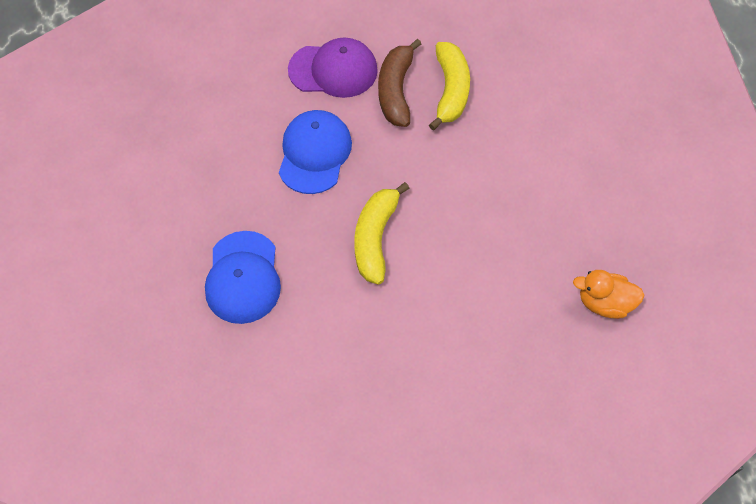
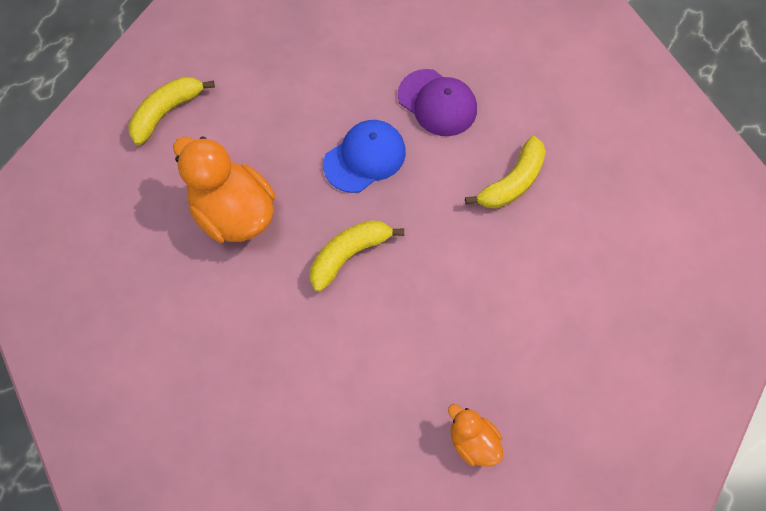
camera: 40 degrees right, 5 degrees up
(96, 239) = (167, 112): none -> yellow banana
(243, 277) = (234, 213): blue cap -> orange duck
(396, 90) = (470, 152): brown banana -> none

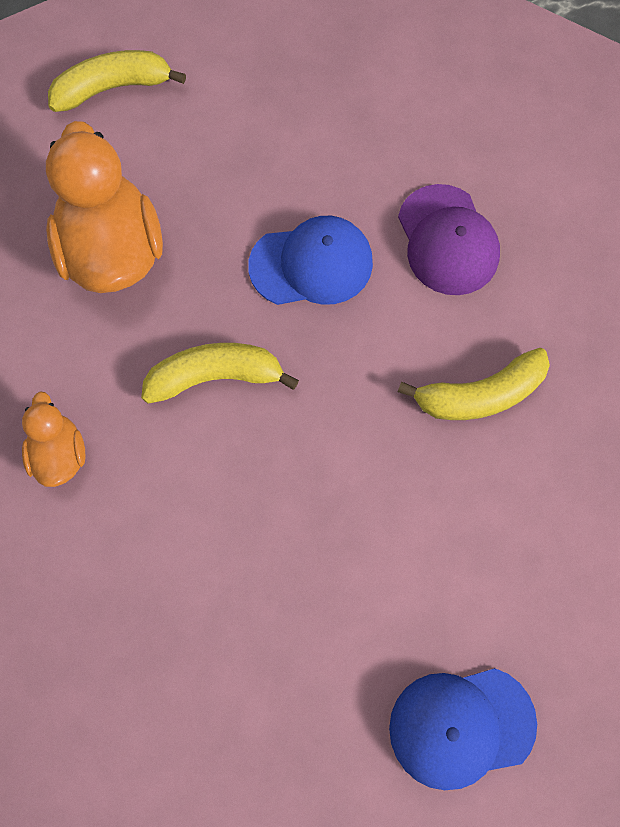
camera: 30 degrees right, 5 degrees up
(473, 441) = (217, 699): orange duck -> orange duck (60, 454)
(619, 373) = (461, 726): none -> blue cap

